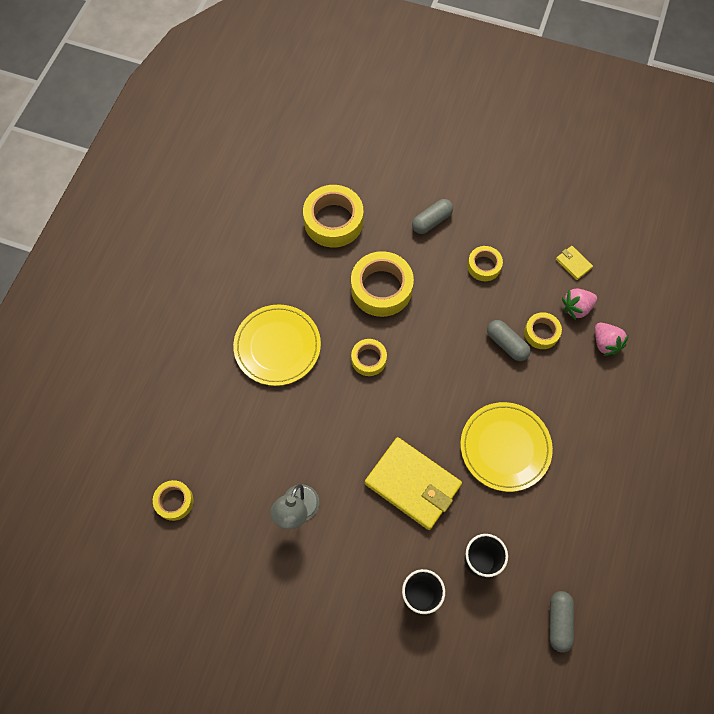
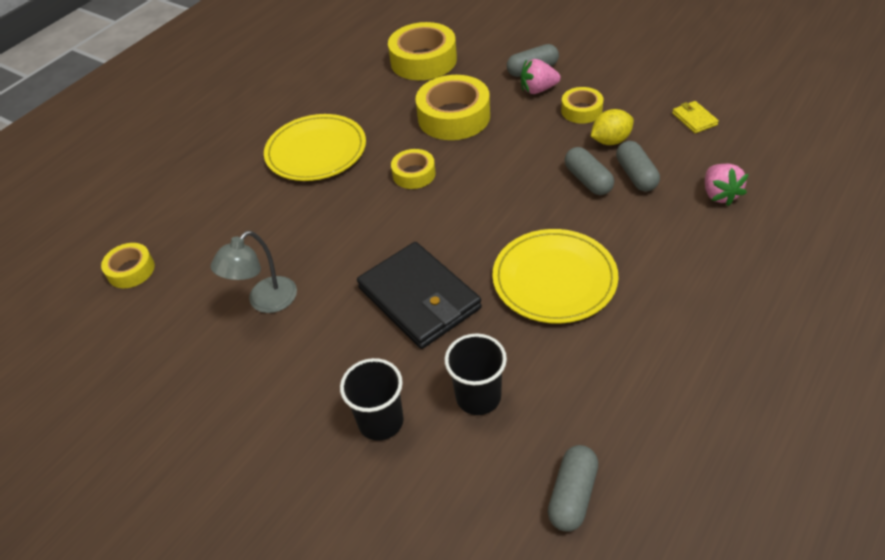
camera: 20 degrees right, 20 degrees down
(413, 484) = (419, 298): yellow wallet -> black wallet
(514, 298) = (610, 141): none -> yellow lemon
(541, 333) = (636, 175): yellow tape -> grey capsule
(576, 308) = (688, 158): pink strawberry -> pink strawberry (538, 90)

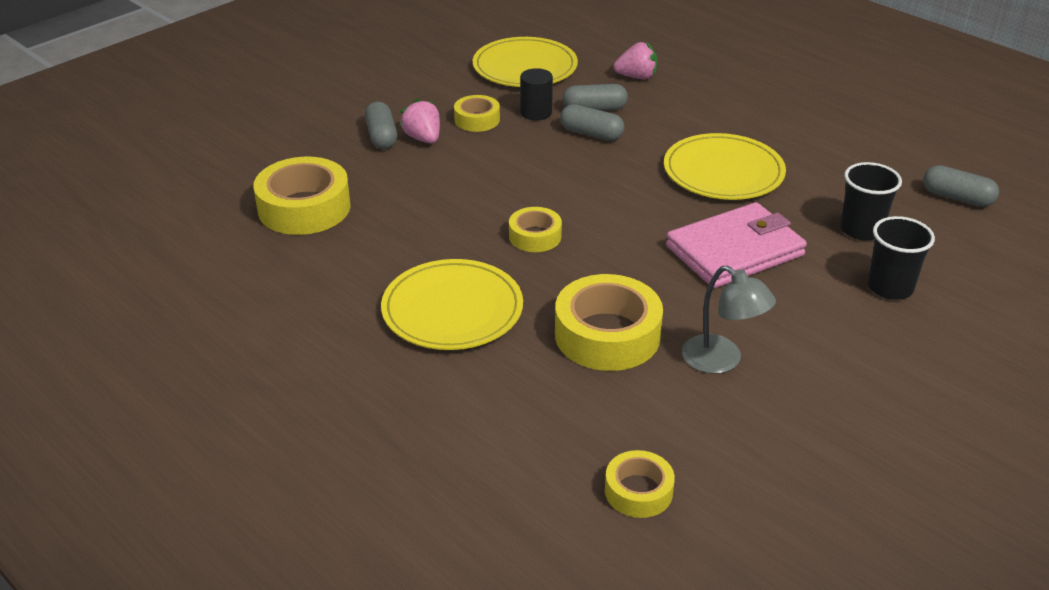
camera: 85 degrees left, 10 degrees down
(419, 298) = (735, 251): black wallet -> pink wallet
(454, 117) = (441, 198): yellow tape -> yellow tape (607, 335)
(538, 90) = (423, 138): pink strawberry -> pink strawberry turned 150 degrees clockwise
(588, 180) = (591, 134): grey capsule -> grey capsule turned 45 degrees clockwise
(610, 141) = (536, 112): yellow lemon -> black cylinder
(694, 119) = (525, 67): yellow wallet -> yellow plate

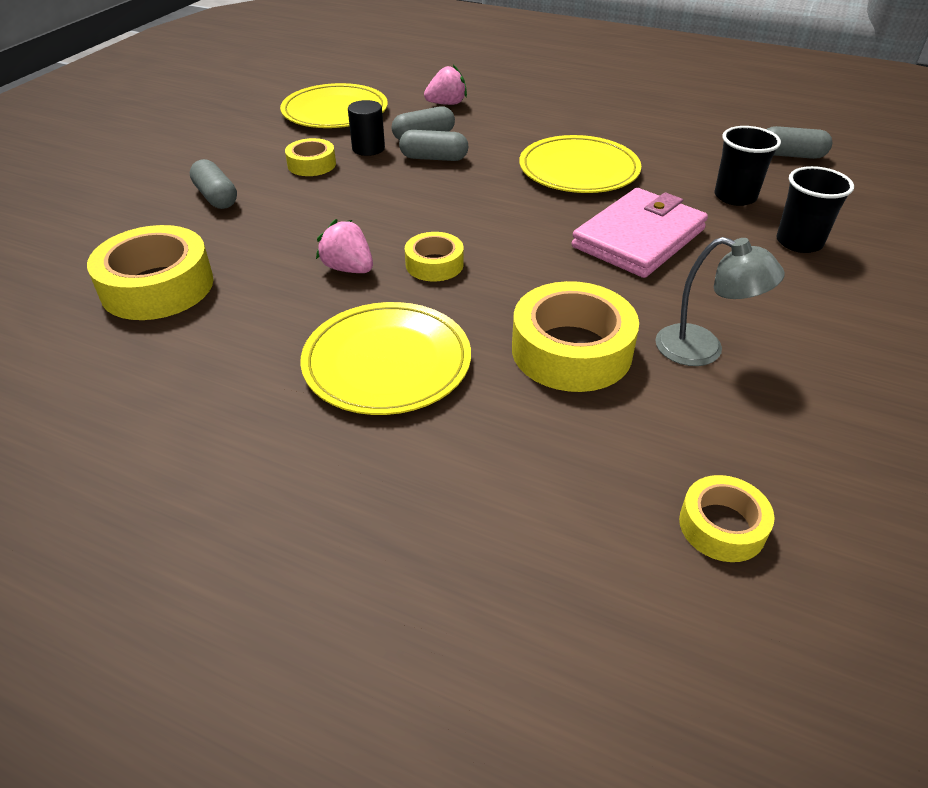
camera: 20 degrees left, 5 degrees up
(423, 138) = (263, 191): pink strawberry -> pink strawberry (348, 268)

